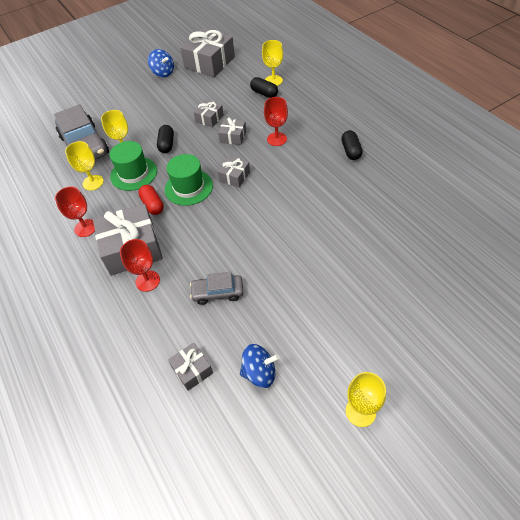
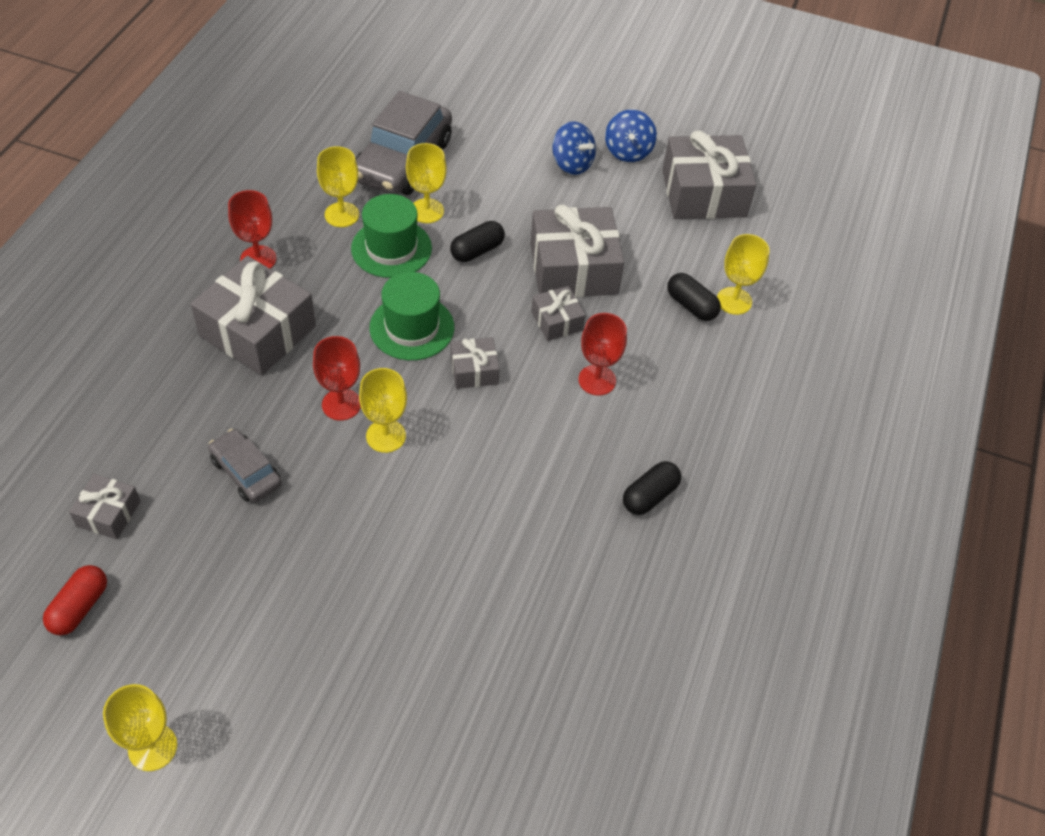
camera: 45 degrees right, 0 degrees up
(147, 281) = (216, 381): red goblet -> red goblet (341, 404)
(153, 205) = (349, 306): red capsule -> red capsule (79, 607)
(209, 118) = (573, 269): grey gift -> grey gift, size x1.99
(244, 225) = (386, 436): none -> yellow goblet
(259, 373) = (146, 593): blue spinning top -> blue spinning top (572, 164)
(264, 93) = (691, 305): black capsule -> black capsule turned 45 degrees counterclockwise

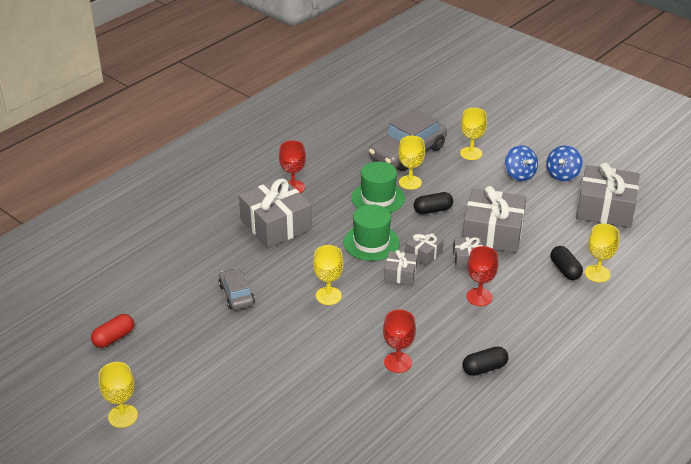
camera: 25 degrees right, 15 degrees down
(108, 513) = (150, 296): grey gift -> grey gift (423, 253)
(341, 404) = (309, 273): red goblet -> red goblet (398, 362)
(342, 215) = (355, 174): yellow goblet -> yellow goblet (471, 153)

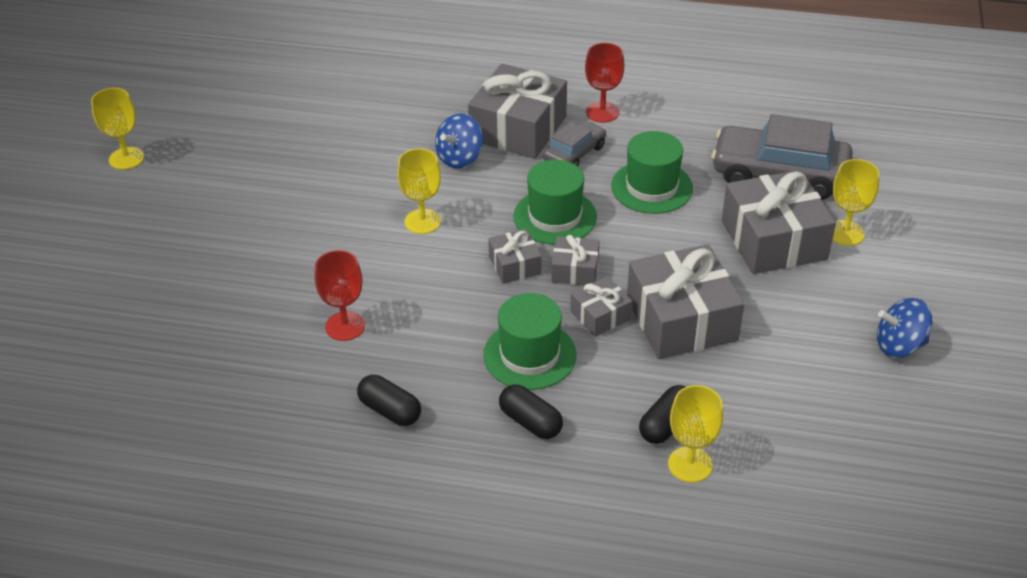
camera: 60 degrees right, 5 degrees up
(114, 338) = (236, 102): red capsule -> none
(236, 295) = (368, 152): grey car -> grey car (574, 153)
(410, 182) = (715, 202): yellow goblet -> none
(432, 210) = (675, 244): black capsule -> black capsule (530, 422)
(479, 297) = (529, 355): red goblet -> green hat
(519, 174) = (848, 299): blue spinning top -> blue spinning top (460, 158)
(605, 208) = (864, 423): grey gift -> grey gift (773, 240)

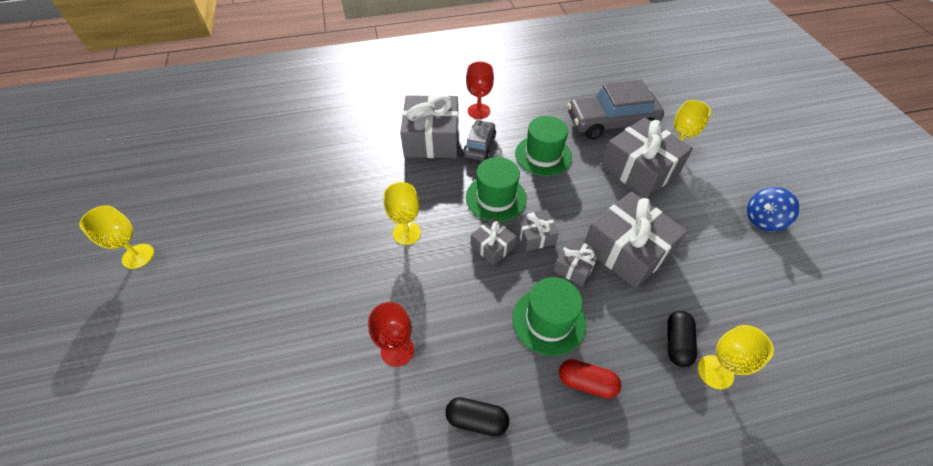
camera: 25 degrees left, 10 degrees up
(460, 158) = (405, 173): blue spinning top -> none
(530, 422) = (586, 382): black capsule -> red capsule

